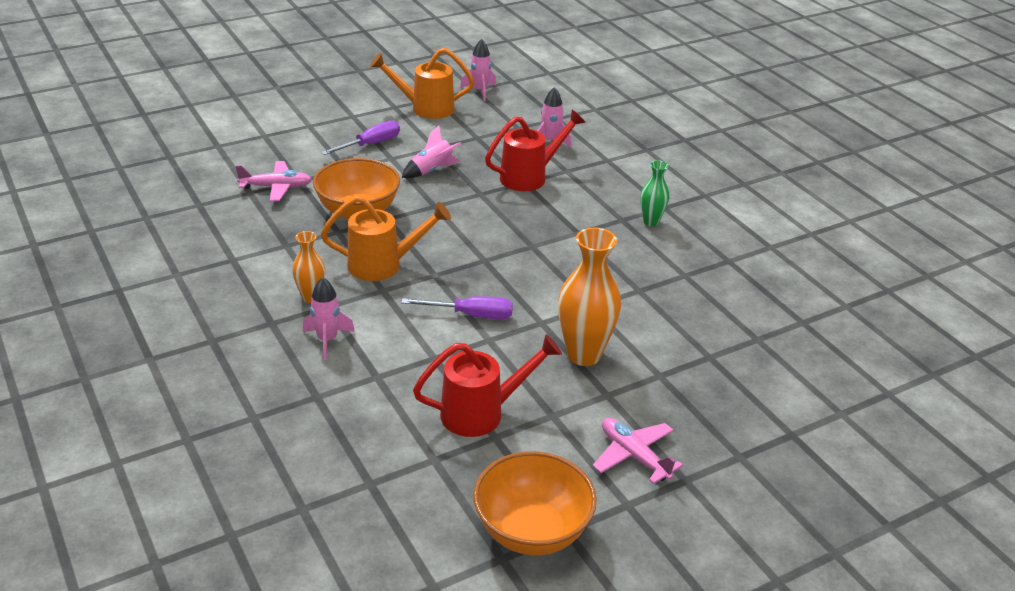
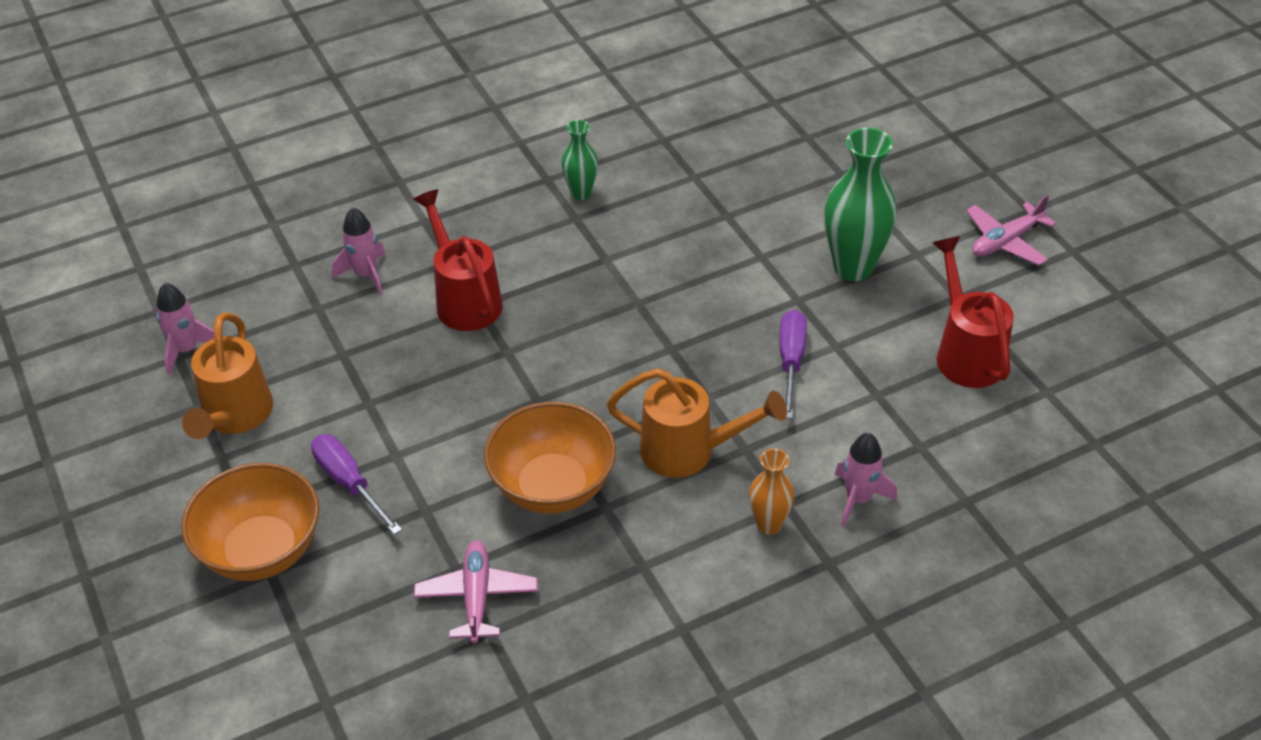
camera: 85 degrees left, 10 degrees up
(383, 265) = (688, 451): orange watering can -> orange watering can turned 105 degrees clockwise
(432, 170) = (438, 405): pink rocket -> none
(532, 531) = (1126, 318): orange bowl -> orange bowl (261, 551)
(584, 355) = (853, 268): orange vase -> green vase

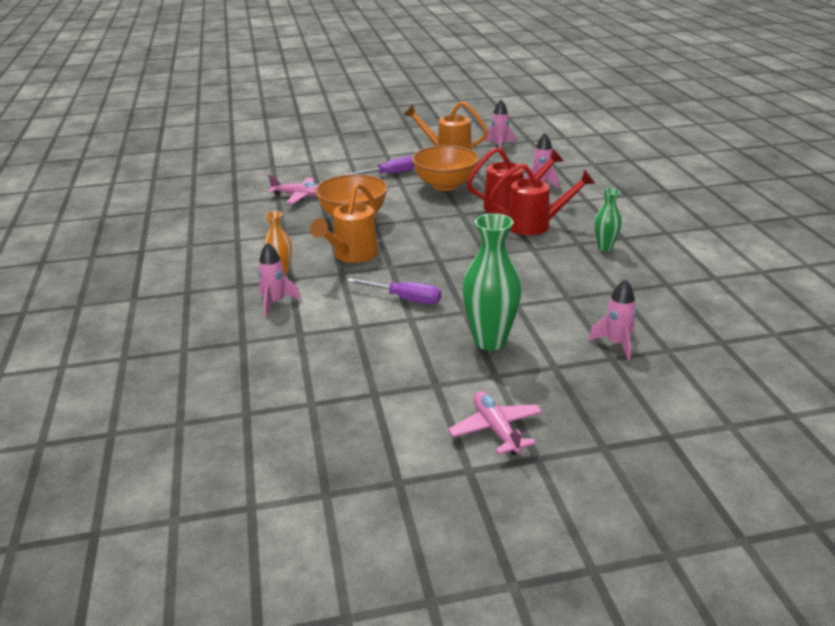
camera: 105 degrees right, 15 degrees down
(261, 551) = (362, 157): orange bowl -> orange bowl (445, 185)
(812, 172) = (616, 344): none -> pink rocket
(966, 353) = (372, 373): red watering can -> red watering can (535, 225)

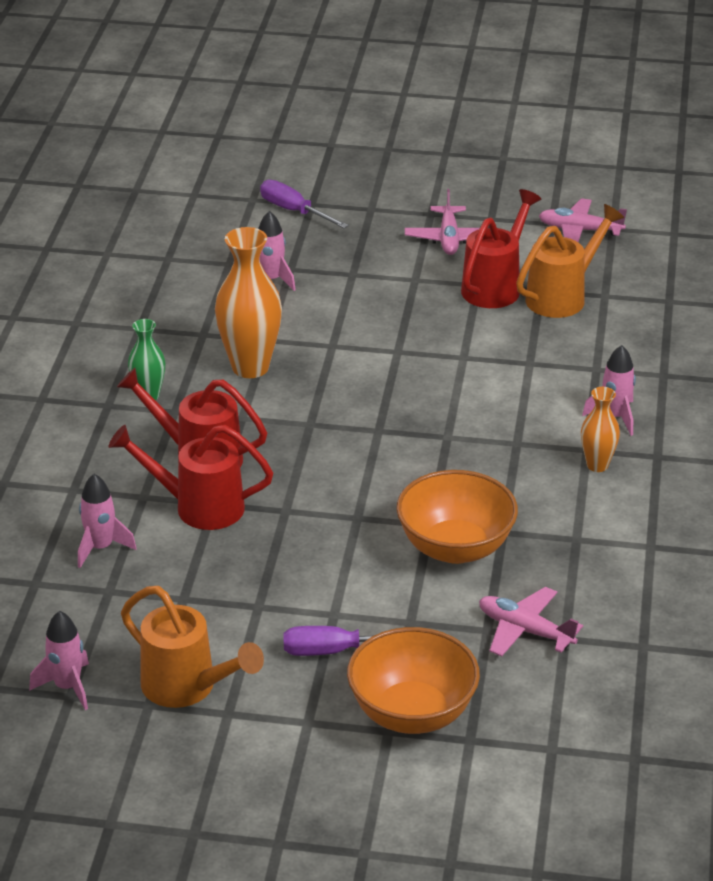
camera: 160 degrees left, 5 degrees up
(351, 255) = (490, 469): orange watering can -> orange watering can (562, 297)
(362, 480) = (580, 230): none -> pink plane
(405, 299) = (455, 383): purple screwdriver -> purple screwdriver (294, 211)
(418, 386) = (495, 286): none -> red watering can
(445, 185) = (261, 589): orange bowl -> orange bowl (412, 713)
(490, 341) = (395, 312): green vase -> none
(559, 277) = (250, 367): none -> orange vase

